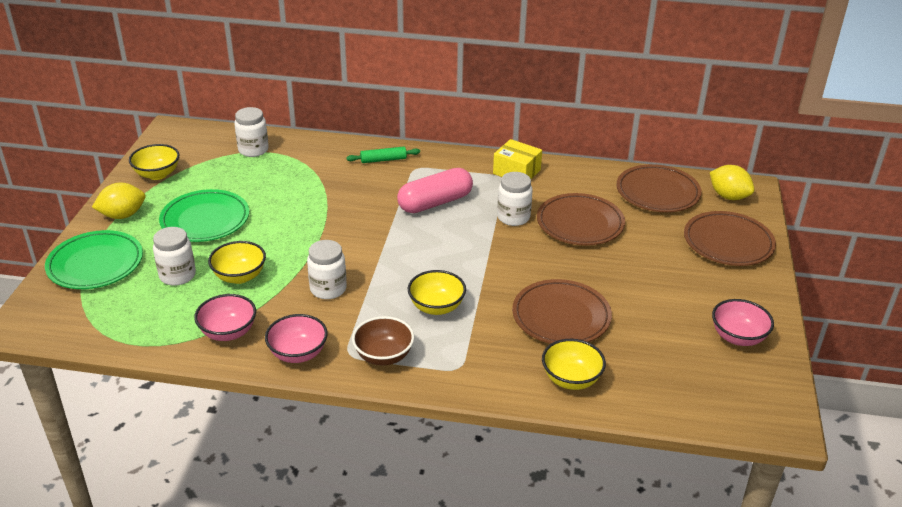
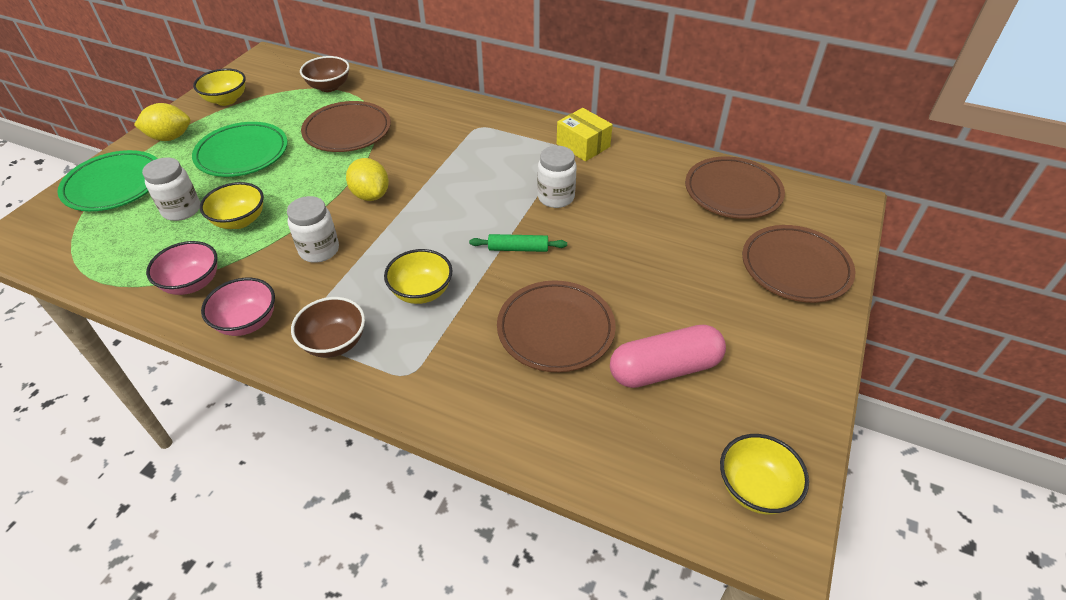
camera: 15 degrees right, 10 degrees up
(253, 150) = (329, 87): white jar -> brown bowl
(383, 160) = (450, 113): green rolling pin -> green rolling pin (518, 248)
(435, 203) = (480, 168): pink capsule -> pink capsule (665, 369)
(571, 379) = (531, 416): yellow bowl -> yellow bowl (755, 488)
(580, 224) = (627, 216): brown plate -> brown plate (347, 131)
(728, 196) = (816, 208): yellow lemon -> yellow lemon (370, 195)
(738, 337) = (763, 398): pink bowl -> none

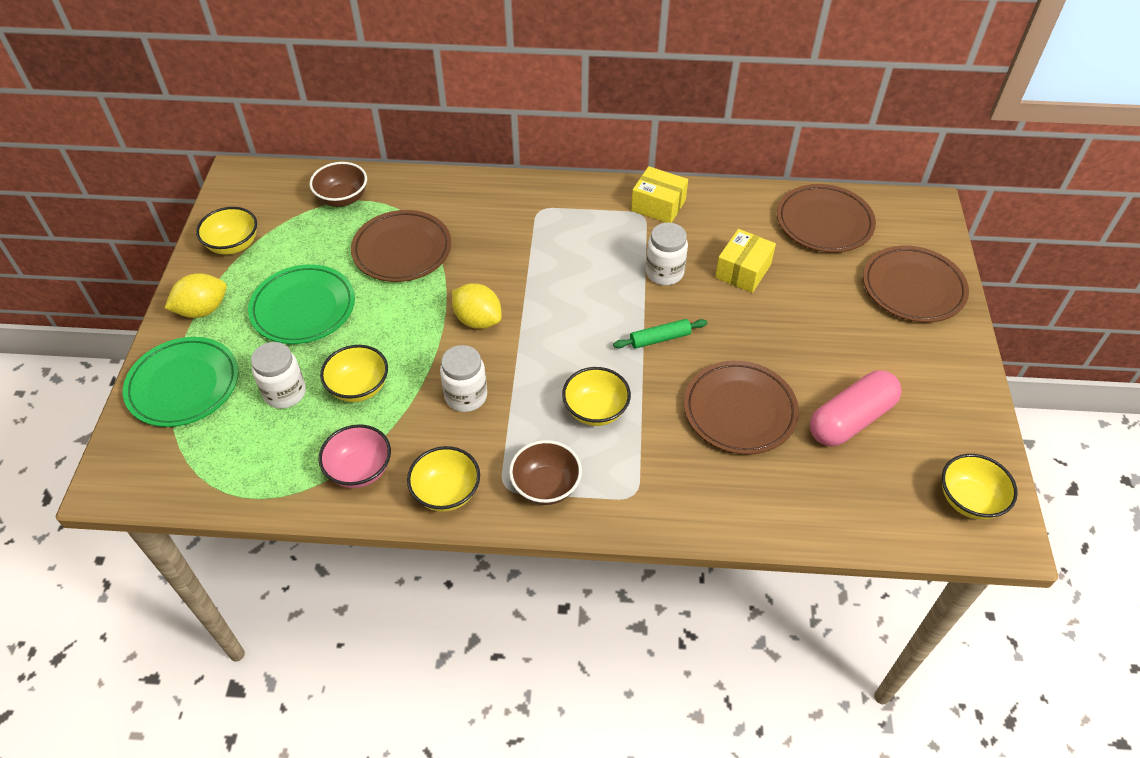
camera: 20 degrees left, 5 degrees up
(247, 322) = (446, 492): pink bowl -> yellow bowl
(630, 213) = (743, 271): none -> yellow box

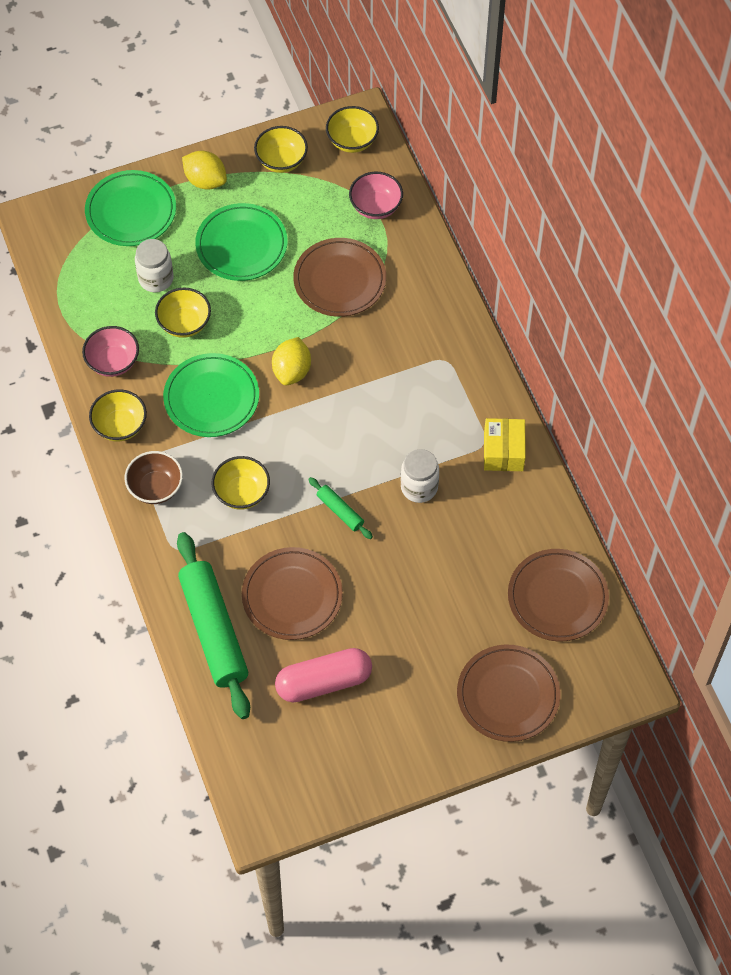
camera: 65 degrees right, 10 degrees up
(342, 198) = (376, 207): brown bowl -> pink bowl
(466, 396) = (211, 398): white jar -> green plate
(743, 271) = (455, 549): yellow box -> none
(752, 494) = (214, 630): none -> green rolling pin
(851, 419) = (324, 682): pink capsule -> pink capsule turned 45 degrees counterclockwise
(969, 500) = (282, 789): yellow bowl -> yellow bowl (352, 141)

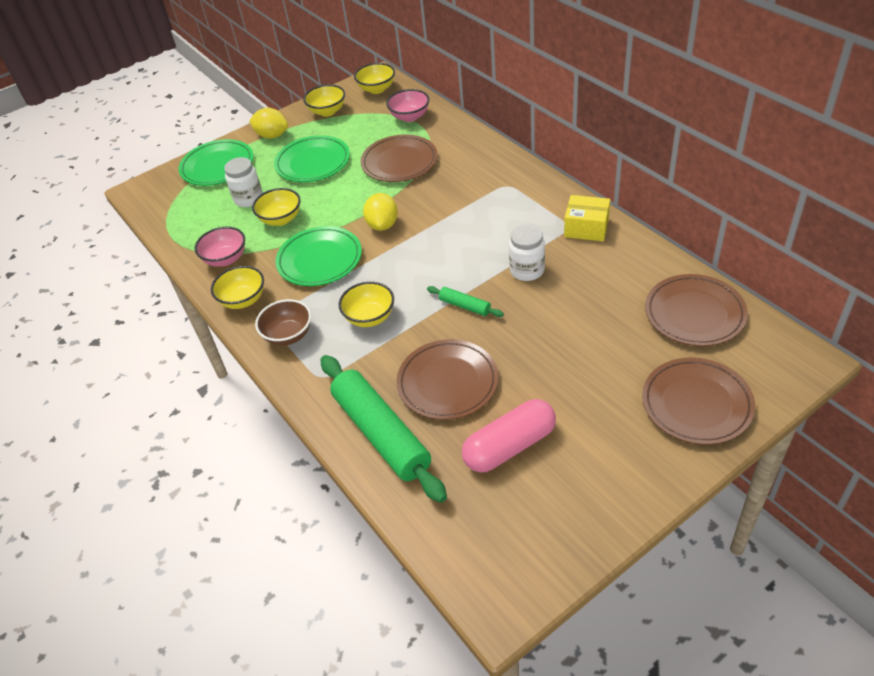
camera: 10 degrees left, 15 degrees down
(503, 451) = (586, 228): yellow box -> yellow box turned 60 degrees counterclockwise

